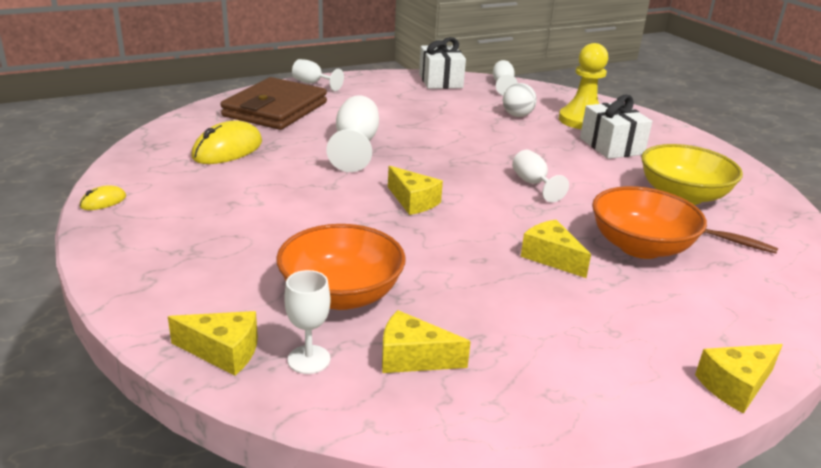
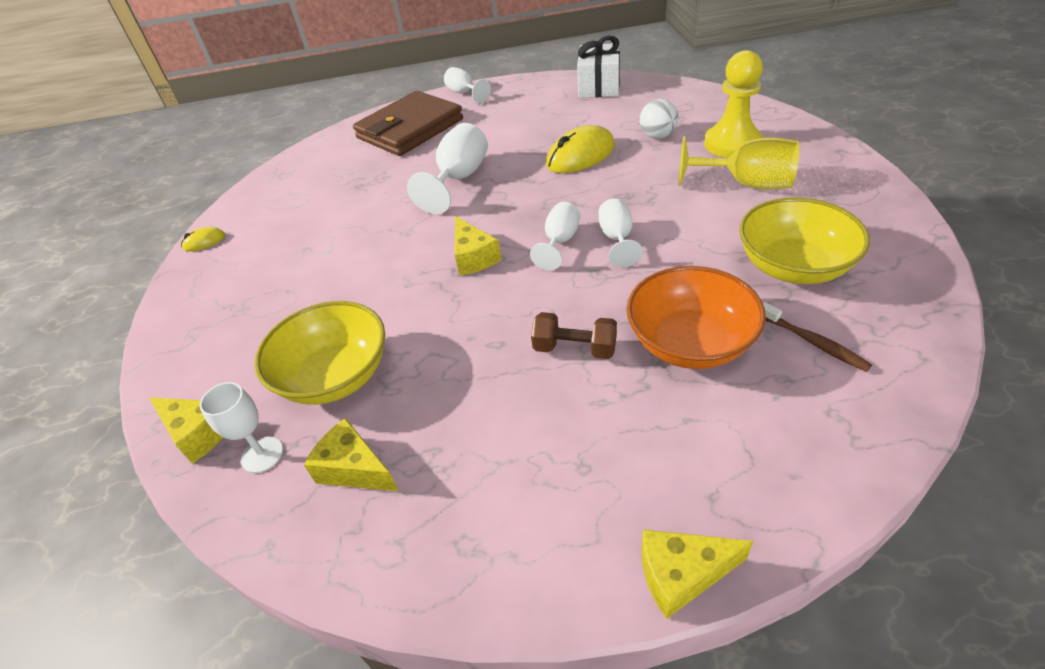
camera: 25 degrees right, 15 degrees up
(227, 150) = (339, 181): yellow mouse -> yellow mouse (580, 156)
(341, 295) = (335, 376): orange bowl -> yellow bowl
(503, 85) = (666, 91): white goblet -> white goblet (559, 242)
(551, 257) = (575, 349): yellow cheese -> brown dumbbell
(611, 146) = (746, 184): white gift -> yellow goblet

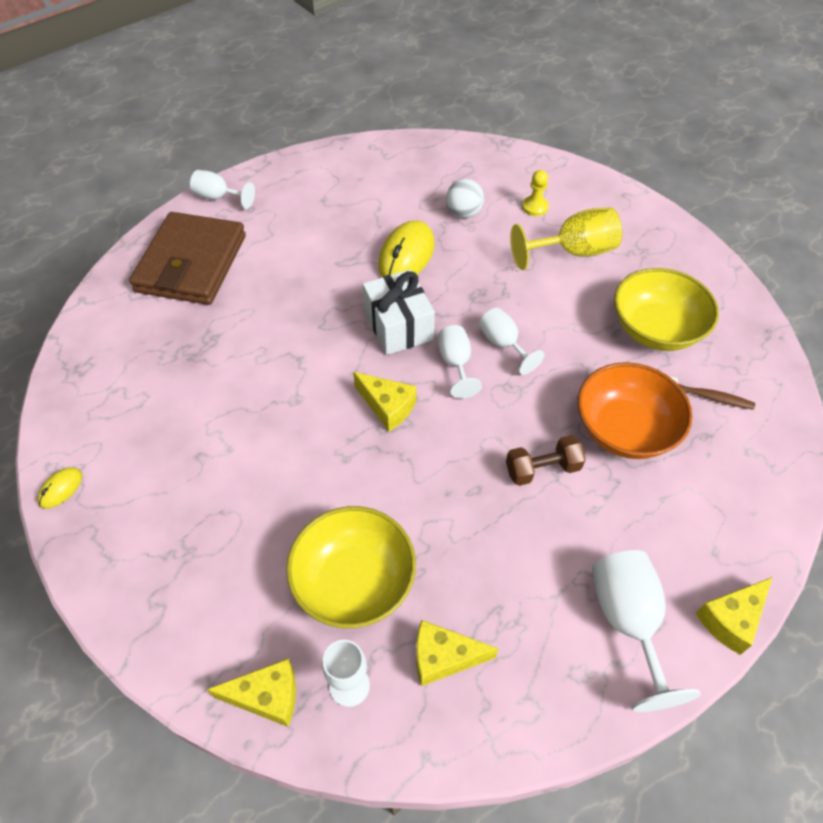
camera: 35 degrees left, 10 degrees up
(459, 179) = (301, 317): white goblet -> white goblet (628, 622)
(599, 86) = (364, 158): white gift -> white gift (398, 326)
(732, 143) = (535, 207): yellow pawn -> yellow pawn, size x0.50

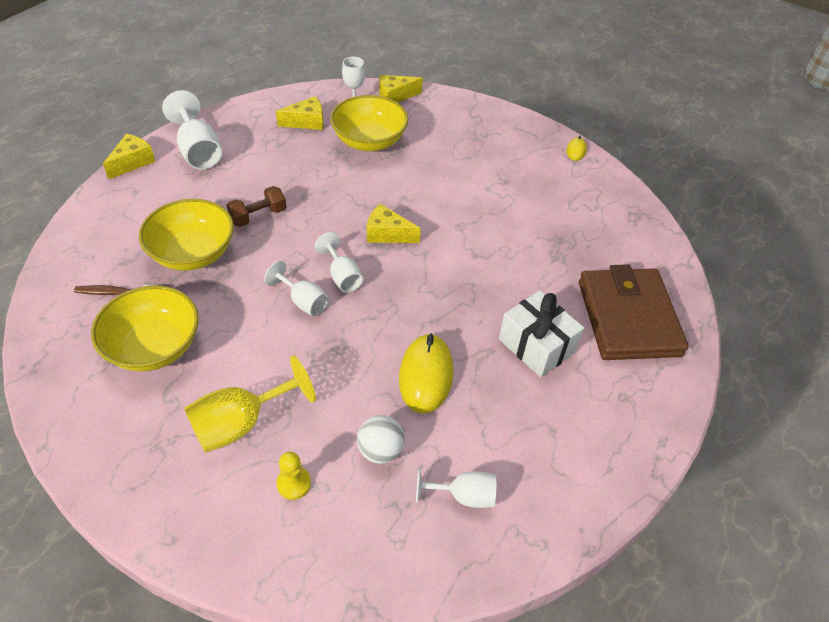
camera: 160 degrees right, 5 degrees down
(218, 197) = (667, 403): white goblet -> white goblet (463, 496)
(398, 326) = (404, 299): white gift -> white gift (536, 345)
(624, 429) = (193, 253): orange bowl -> yellow bowl

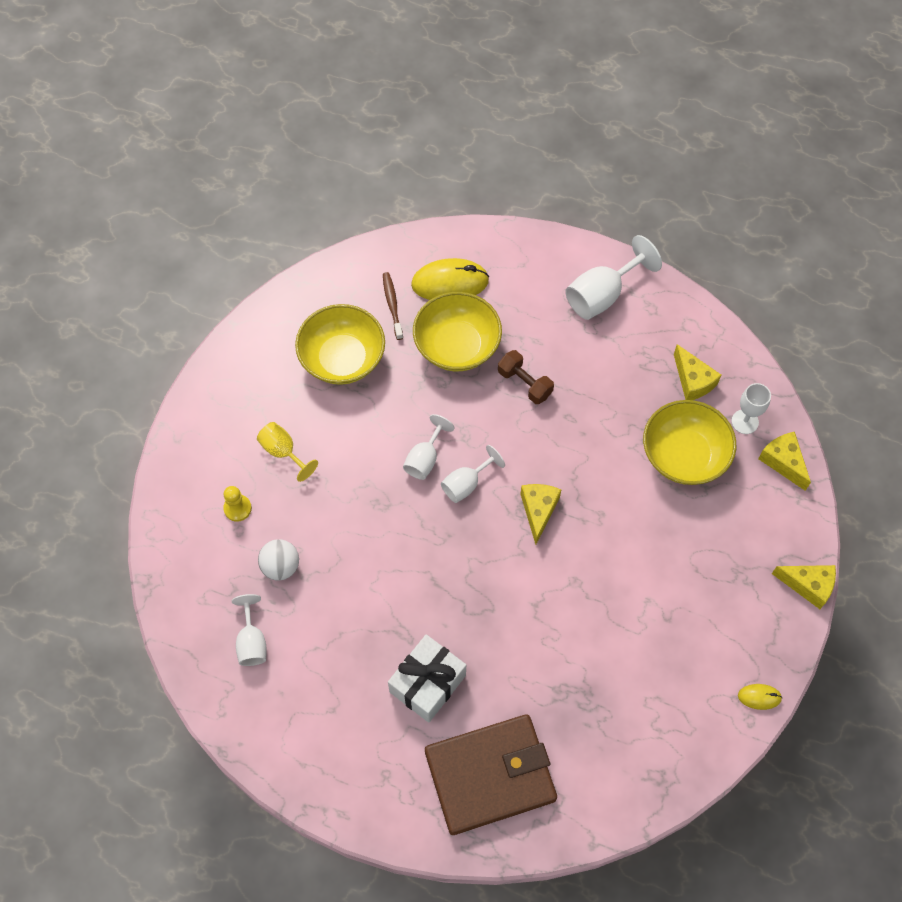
camera: 80 degrees right, 15 degrees up
(133, 162) = (563, 245): yellow cheese -> yellow cheese (808, 585)
(241, 423) = (283, 452): yellow goblet -> yellow goblet, size x0.62
(425, 375) = (367, 586): yellow mouse -> yellow mouse (450, 283)

